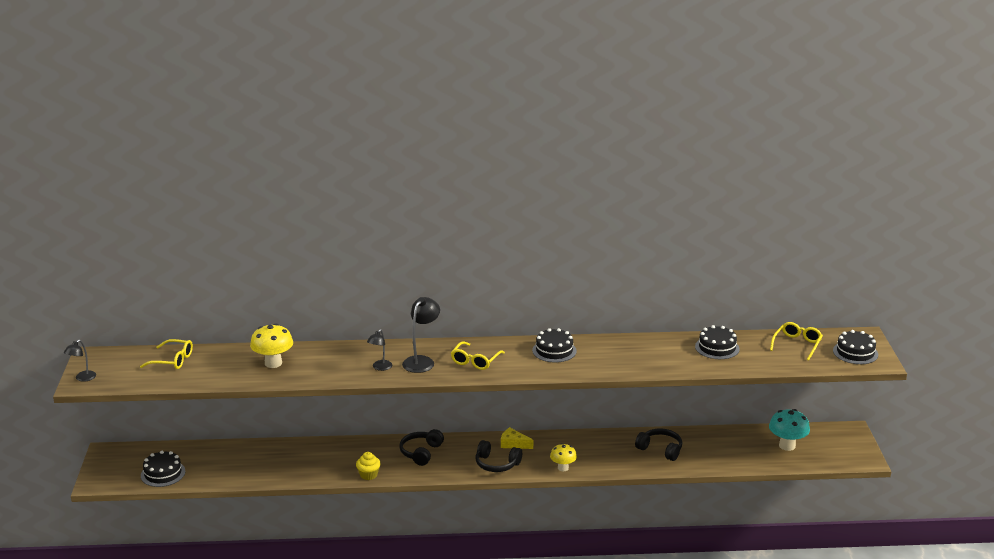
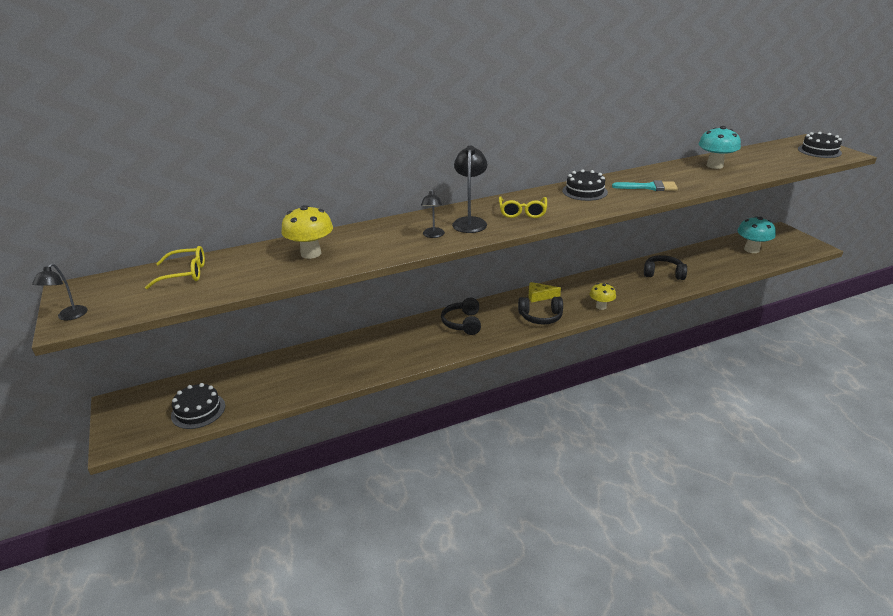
camera: 20 degrees left, 5 degrees up
(368, 475) = (428, 356): yellow cupcake -> none
(620, 359) = (649, 187): none -> turquoise brush
(717, 348) = (714, 166): black cake -> turquoise mushroom
(797, 344) = (770, 153): yellow glasses -> none

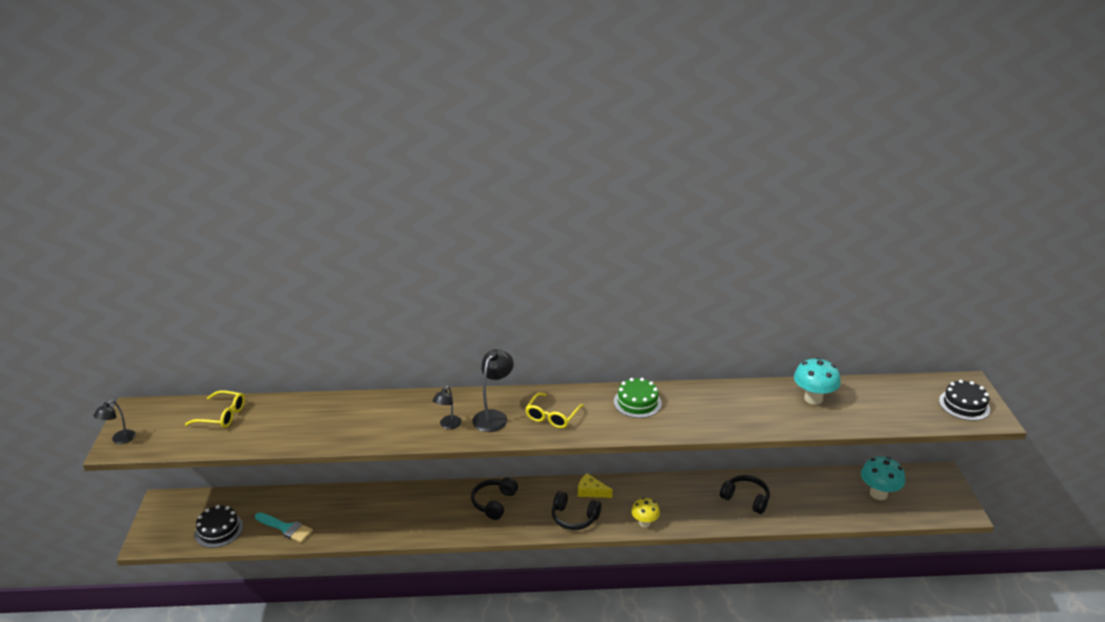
camera: 20 degrees right, 0 degrees up
(311, 253) = (331, 419): yellow mushroom -> none
(584, 191) = (637, 402): black cake -> green cake
(649, 187) = (709, 414): turquoise brush -> turquoise brush (286, 528)

